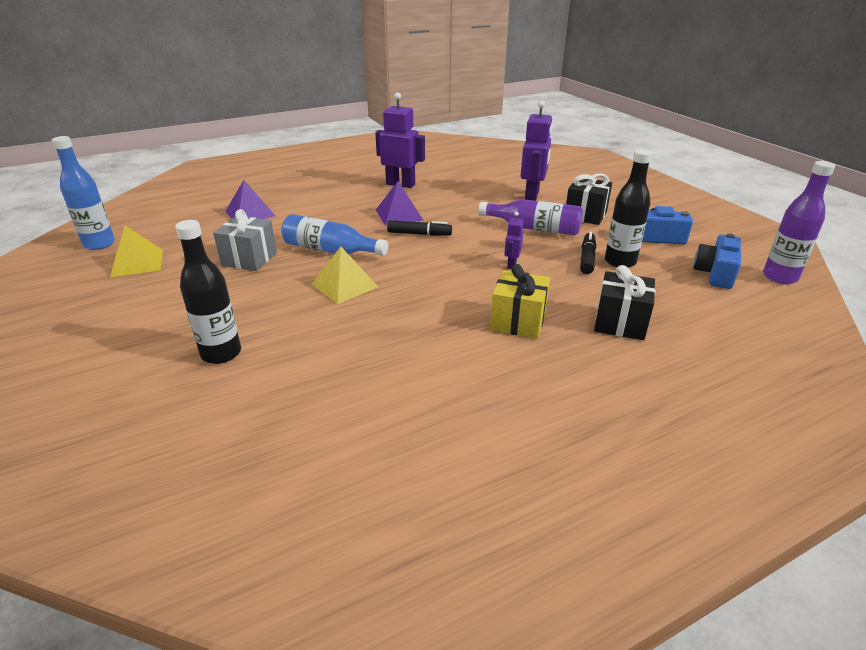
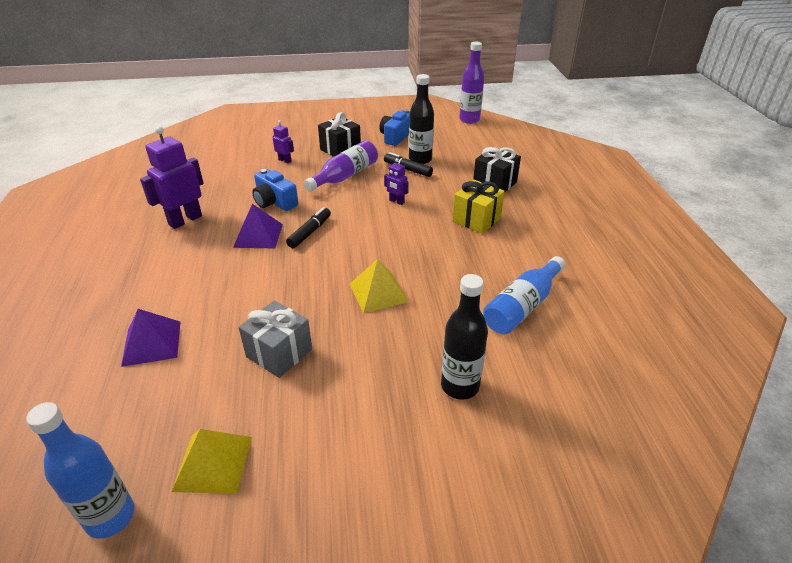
camera: 70 degrees left, 5 degrees up
(330, 250) = (302, 291): blue bottle -> blue bottle (522, 306)
(532, 196) = (285, 160): purple robot -> purple robot, size x0.50
(715, 273) = (454, 135): blue camera -> blue camera (274, 202)

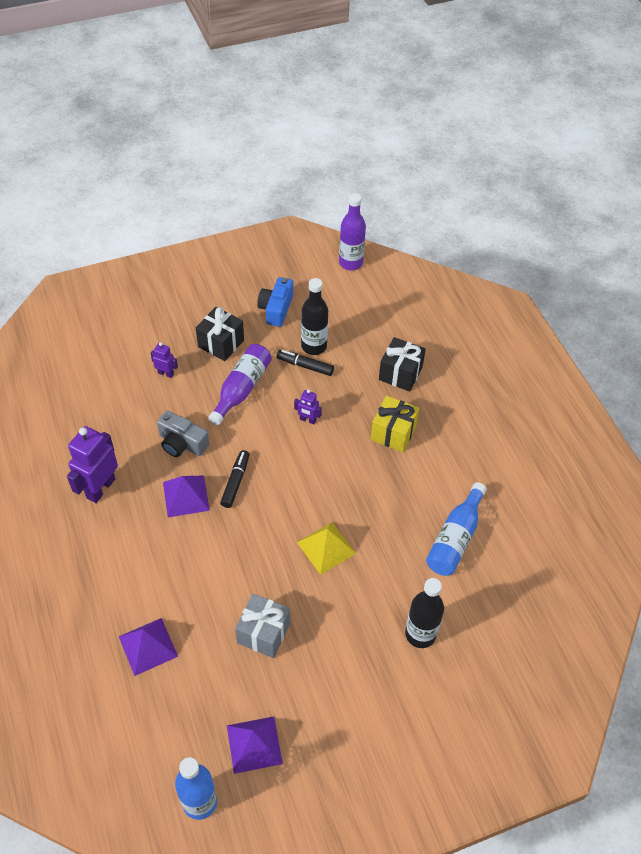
camera: 15 degrees left, 15 degrees up
(213, 463) = (254, 744): yellow pyramid -> purple pyramid
(274, 202) = (182, 443): blue camera -> grey camera

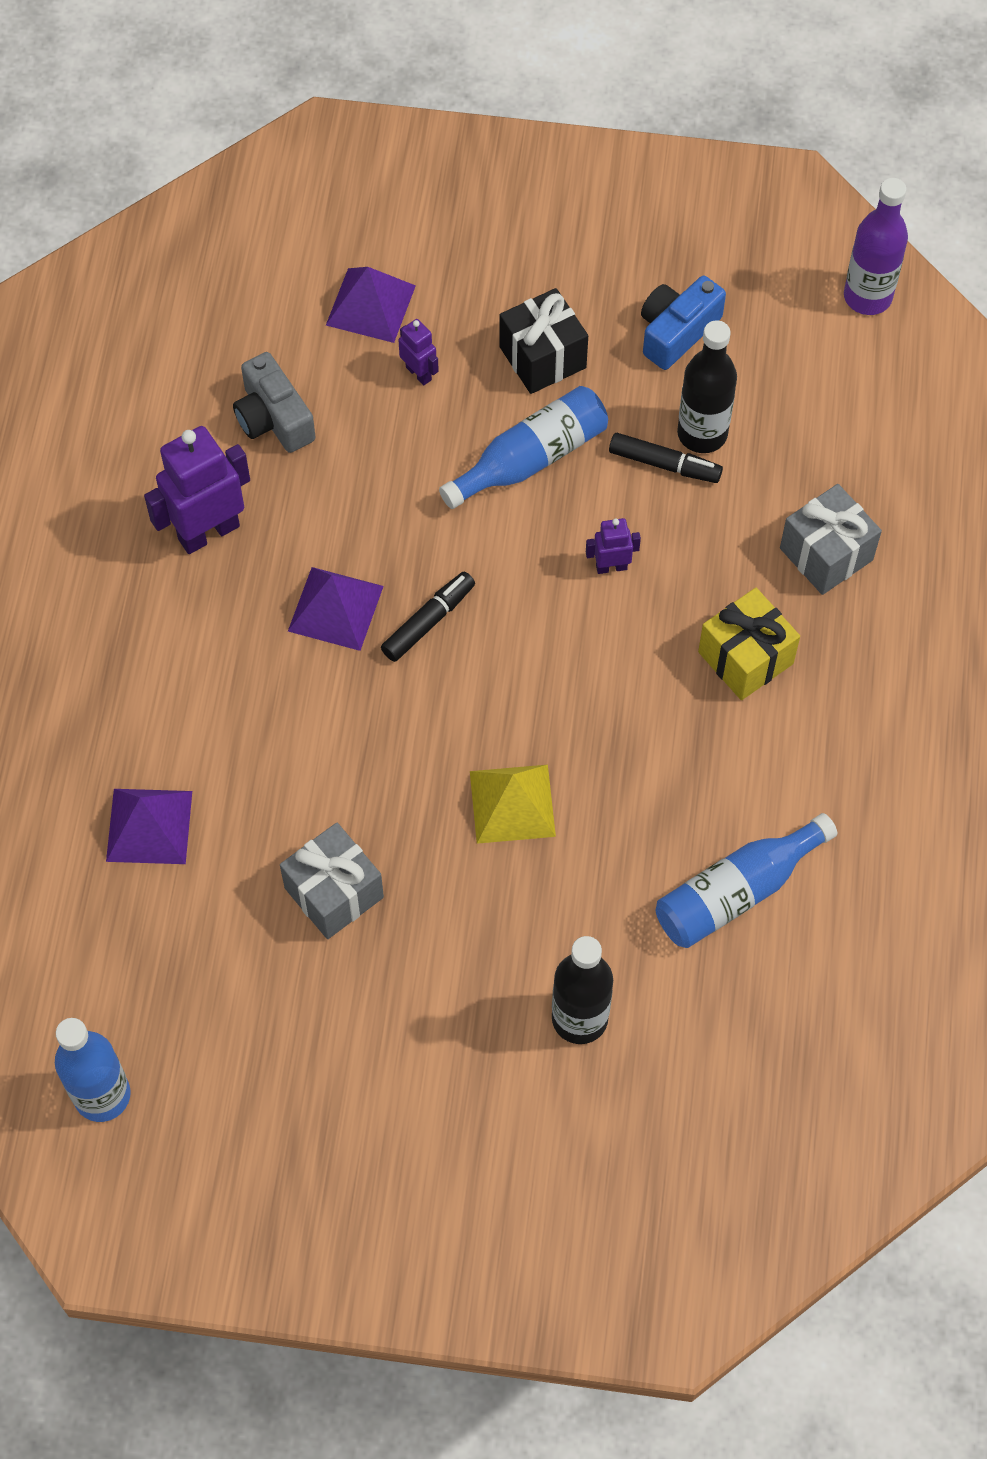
camera: 30 degrees right, 10 degrees up
(182, 443) = (378, 513): grey camera -> grey camera (273, 418)
(242, 389) = (531, 459): purple bottle -> blue bottle
(254, 744) = (225, 1054): purple pyramid -> purple pyramid (370, 305)
(305, 366) = (664, 464): black marker -> black marker turned 150 degrees clockwise
(308, 420) = (611, 567): purple robot -> purple robot turned 120 degrees clockwise
(400, 373) = (826, 554): black gift -> grey gift

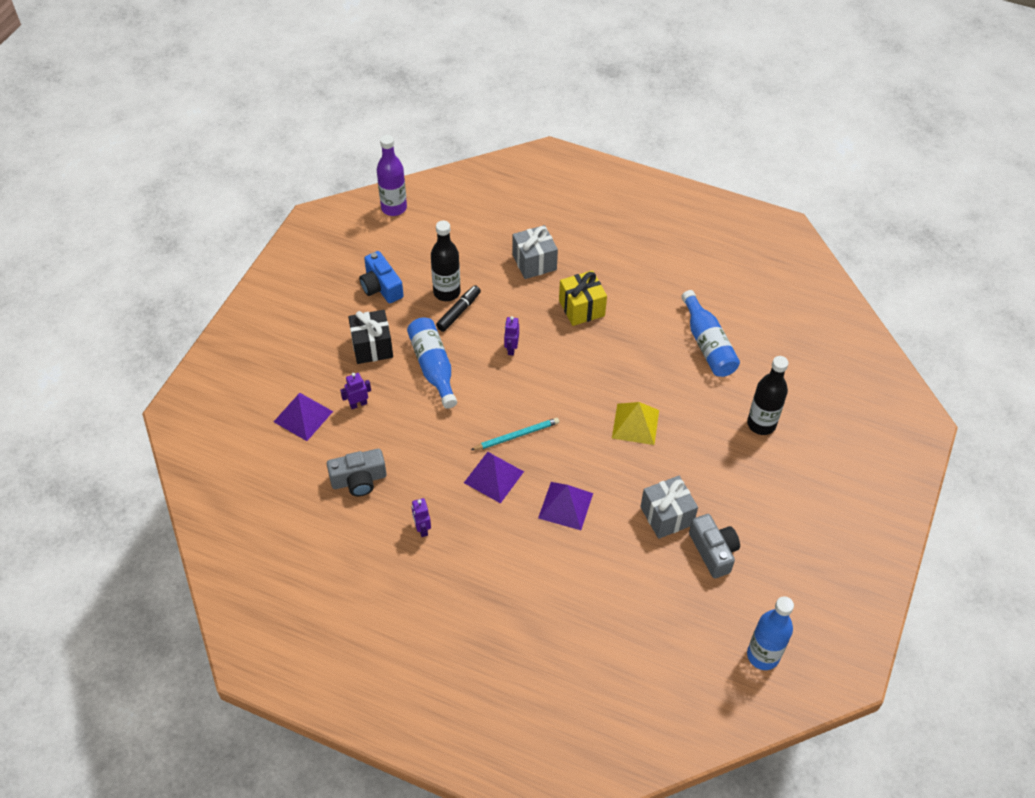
camera: 75 degrees left, 10 degrees down
(149, 826) = (603, 598): purple pyramid -> purple pyramid (565, 505)
(208, 532) = (422, 529): purple robot -> purple robot, size x0.50
(283, 981) = (713, 551): none -> grey camera
(428, 621) = (516, 435): black marker -> turquoise pencil

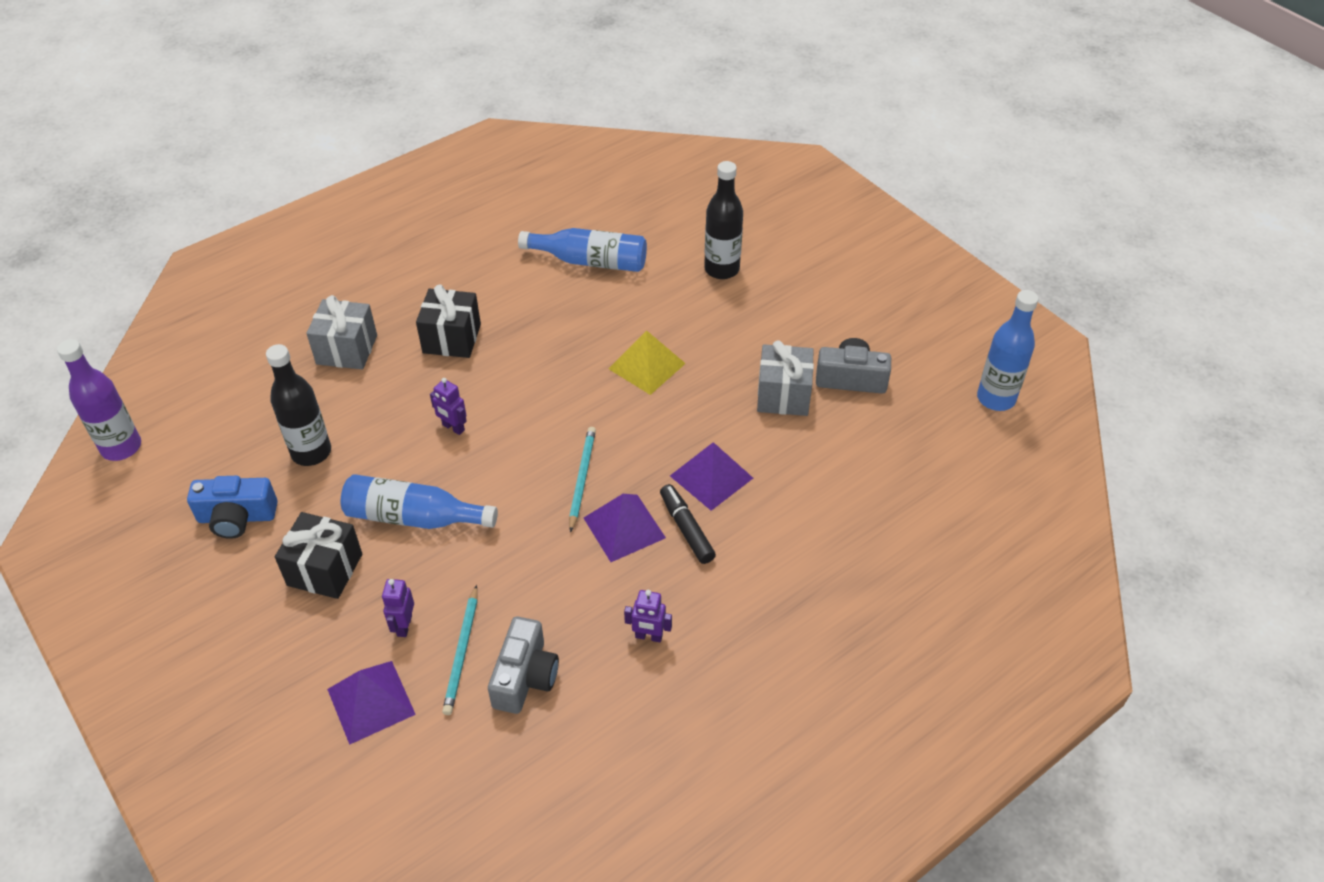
camera: 60 degrees left, 5 degrees down
(357, 441) = (462, 652): none -> turquoise pencil
(459, 312) = (353, 454): black marker -> black marker (686, 528)
(581, 308) = (452, 338): yellow gift -> black gift

